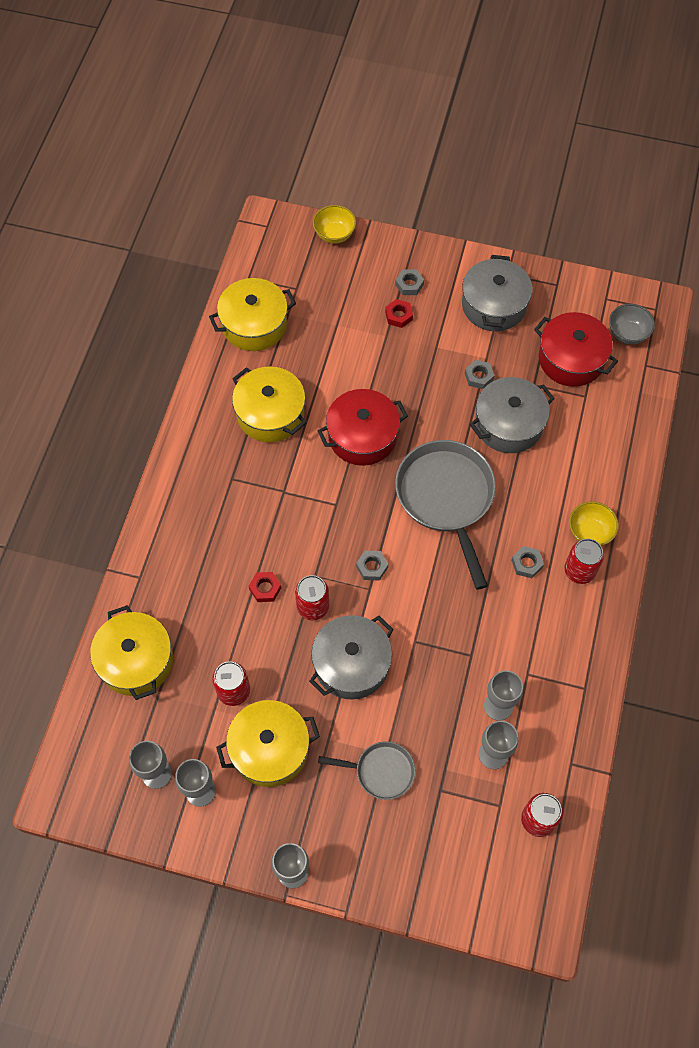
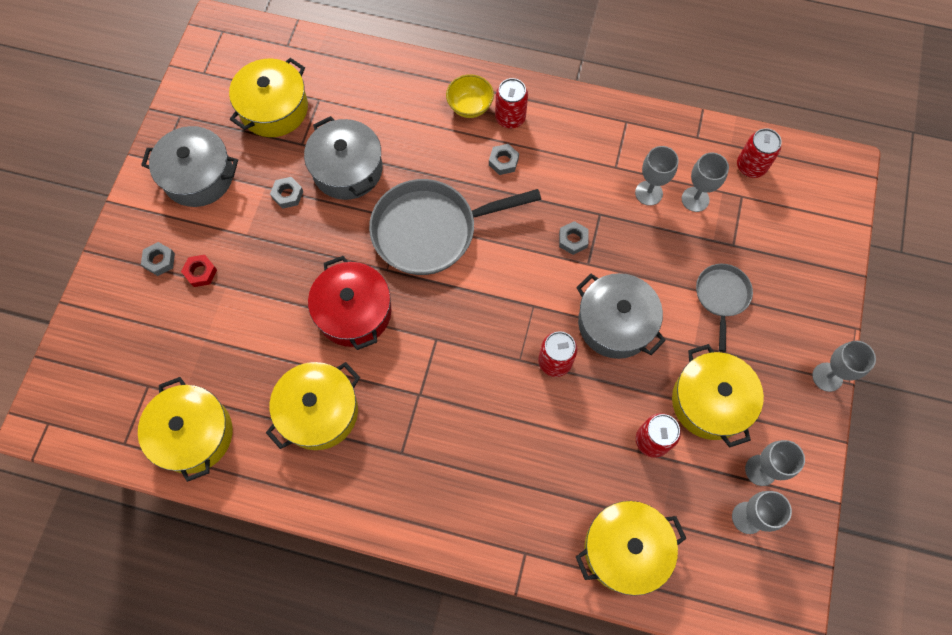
camera: 90 degrees left, 5 degrees up
(265, 588) = (535, 411): red nut -> none
(334, 234) = (74, 342): yellow bowl -> none
(372, 567) = (509, 303): grey nut -> grey nut (573, 240)
(571, 359) = (274, 109): red pot -> yellow pot
(627, 333) = (248, 57): grey bowl -> none

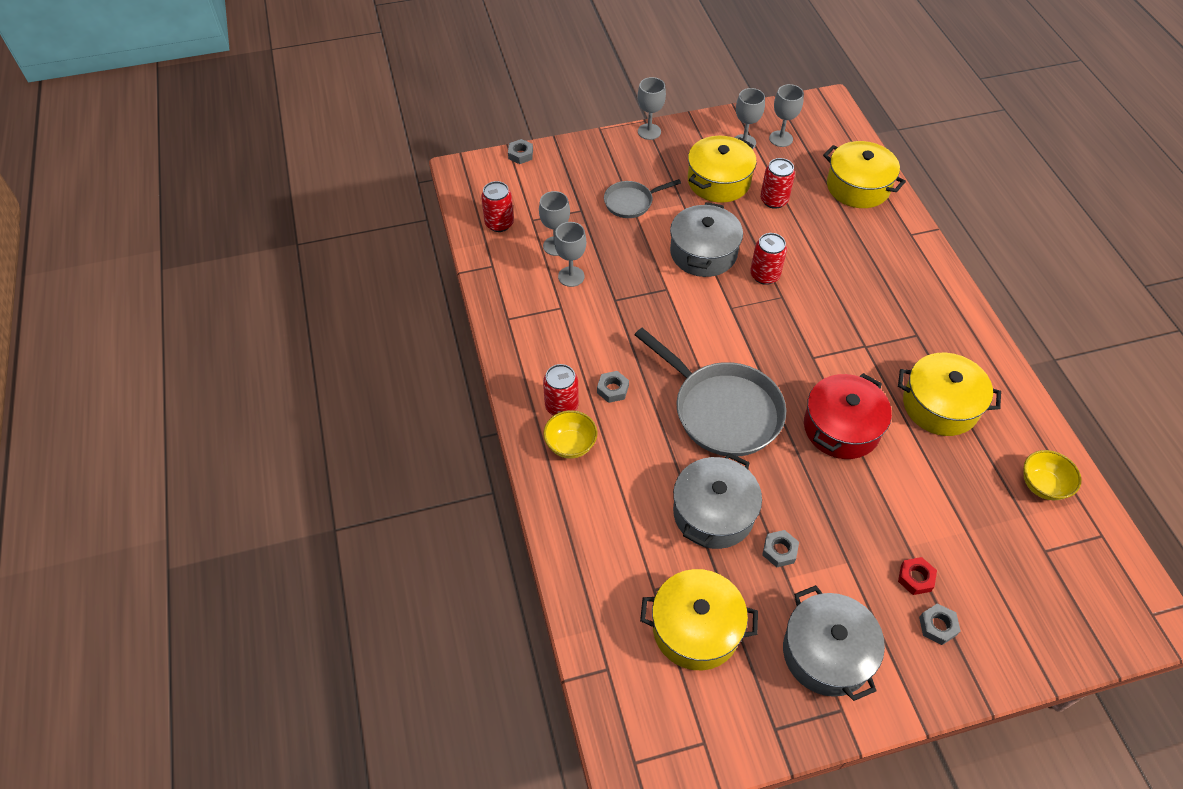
camera: 120 degrees left, 15 degrees down
(193, 434) = (1042, 485): yellow pot -> yellow bowl
(573, 240) = (652, 307): grey nut -> grey nut (520, 154)

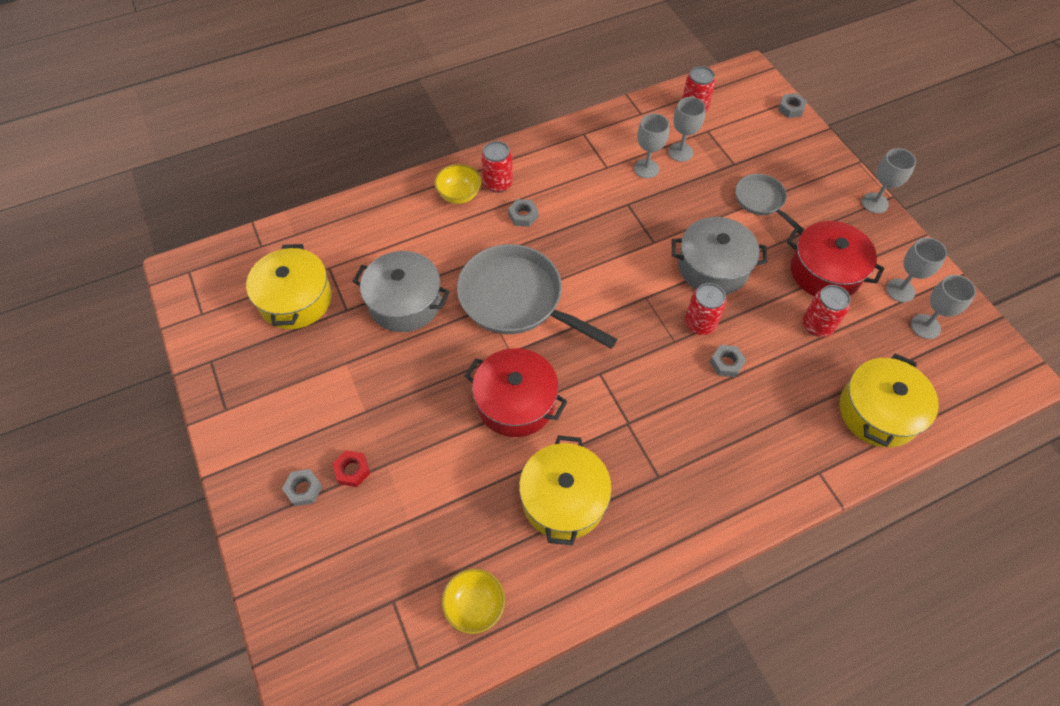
camera: 80 degrees right, 5 degrees up
(718, 181) = (825, 271): yellow pot -> red pot
(722, 410) = (517, 299): grey pan -> grey pan turned 90 degrees clockwise
(779, 551) = (372, 355): grey nut -> grey nut (726, 363)
(826, 653) = (275, 396): grey pot -> none

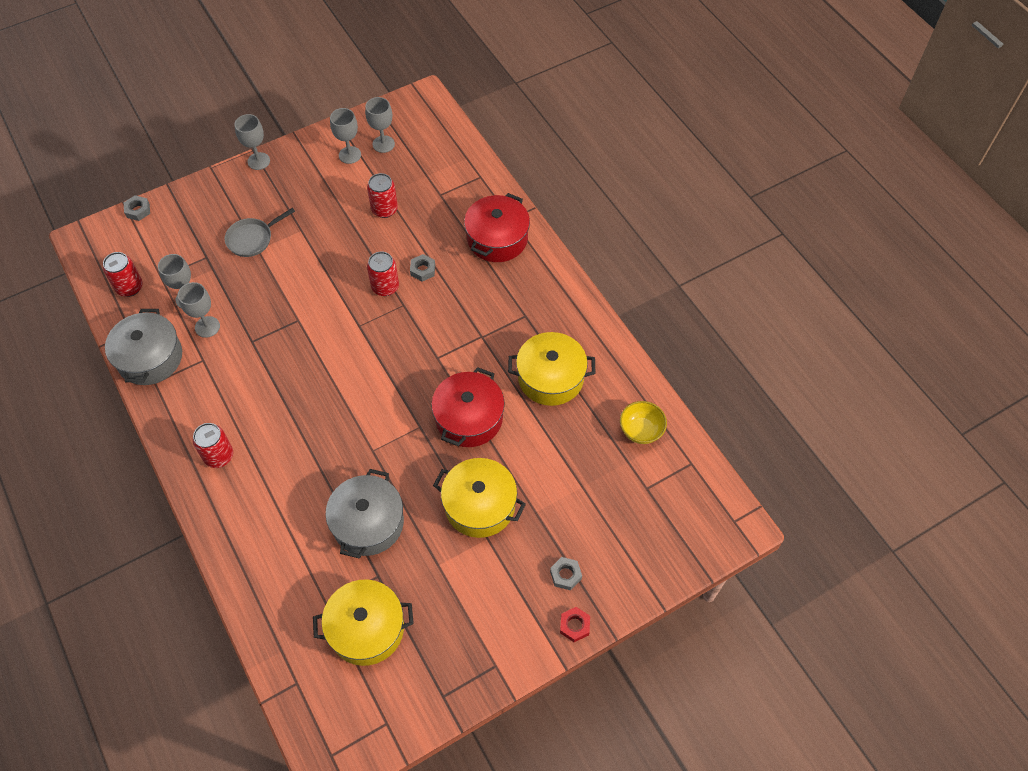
camera: 95 degrees left, 0 degrees up
(352, 470) = (544, 538): red nut -> red nut (574, 626)
(459, 195) = (233, 491): yellow bowl -> none
(517, 299) = (363, 426): grey pan -> none
(523, 215) = (263, 429): grey nut -> none
(713, 267) = (326, 276): grey pot -> grey pot (150, 358)
(825, 271) = (331, 200): red pot -> red pot (497, 239)
(878, 412) = (459, 180): yellow pot -> yellow pot (480, 505)

